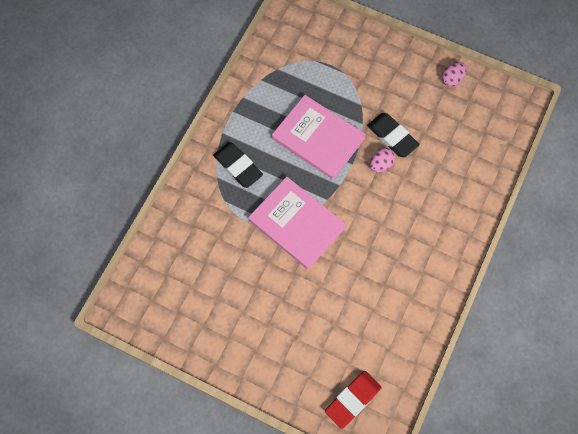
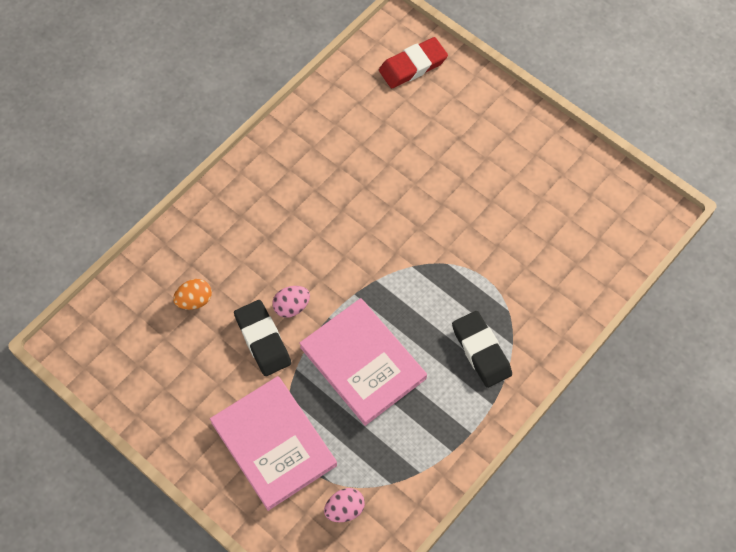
camera: 165 degrees left, 5 degrees down
(296, 224) = (423, 259): pink book -> pink book (274, 443)
(450, 152) = (194, 300): none -> orange egg
(452, 79) = (147, 401): pink egg -> pink egg (344, 509)

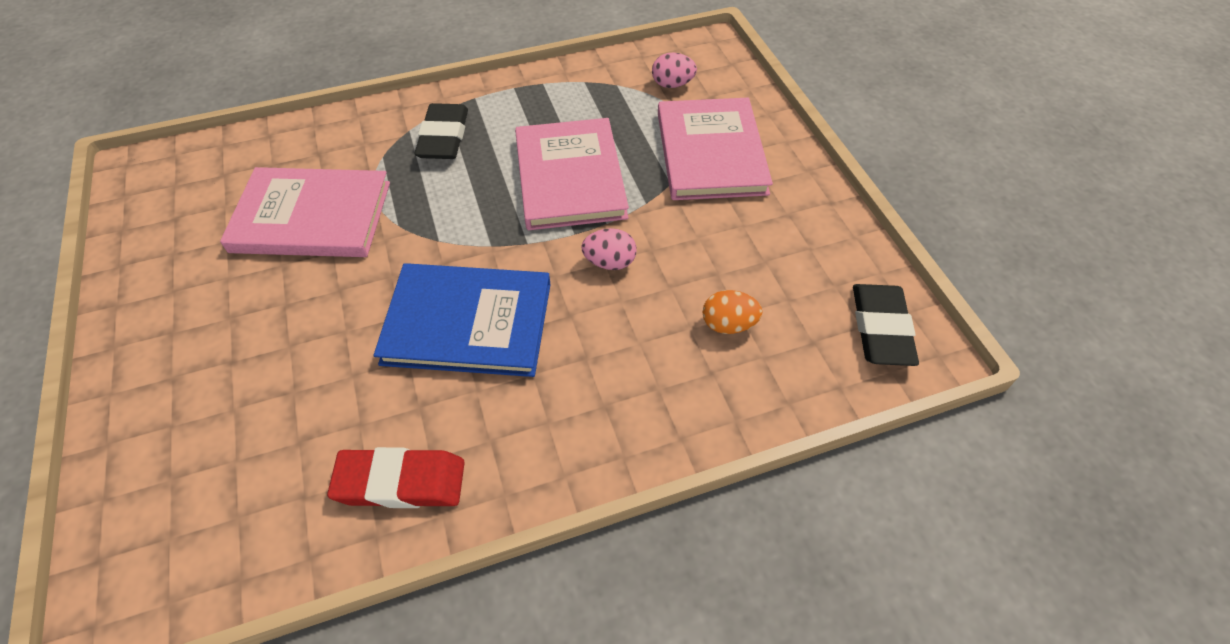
camera: 150 degrees left, 10 degrees down
(263, 340) = (666, 244): black eraser -> black eraser (880, 328)
(349, 223) = (468, 322): none -> blue book
(413, 66) = (167, 514): red eraser -> red eraser (400, 482)
(506, 240) = (312, 217): none -> pink book

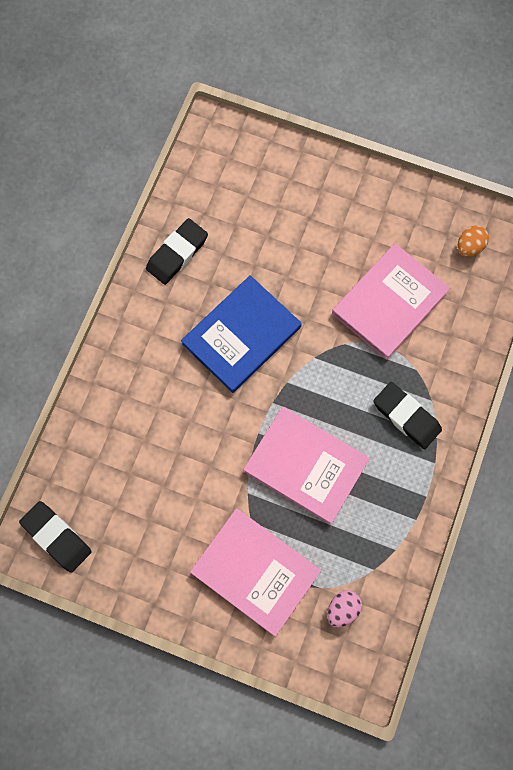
camera: 130 degrees right, 20 degrees up
(400, 482) = (177, 254): red eraser -> black eraser
(609, 262) = (220, 435): pink egg -> none
(728, 324) = (128, 461): orange egg -> orange egg (469, 247)

